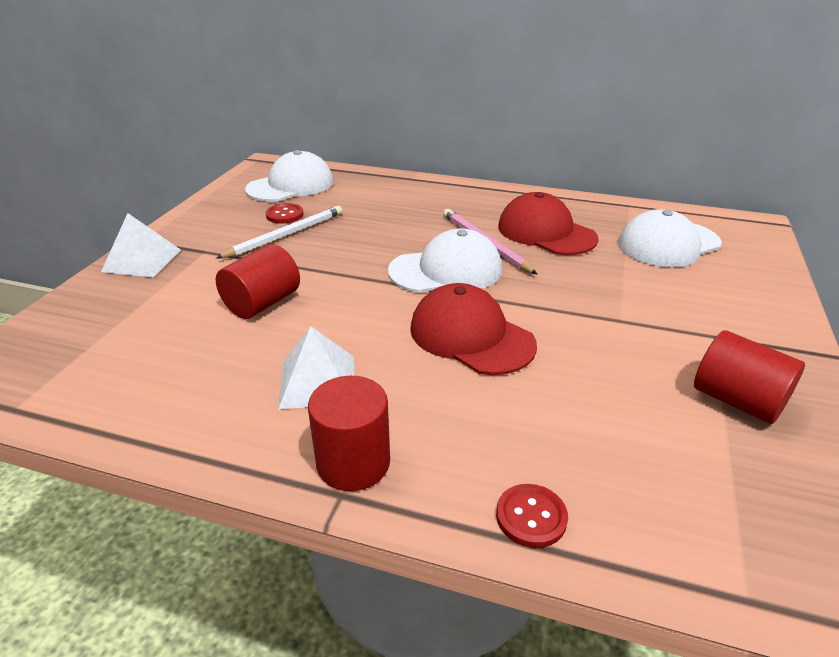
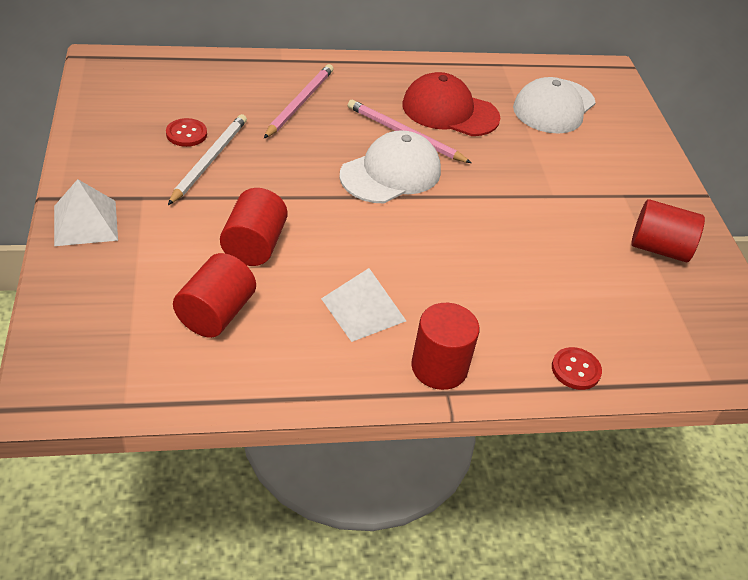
camera: 30 degrees left, 10 degrees up
(173, 351) = (216, 314): none -> red cylinder
(291, 185) = (159, 90): white cap -> none
(402, 207) = (300, 103): none -> pink pencil
(471, 336) = (453, 237): red cap -> none

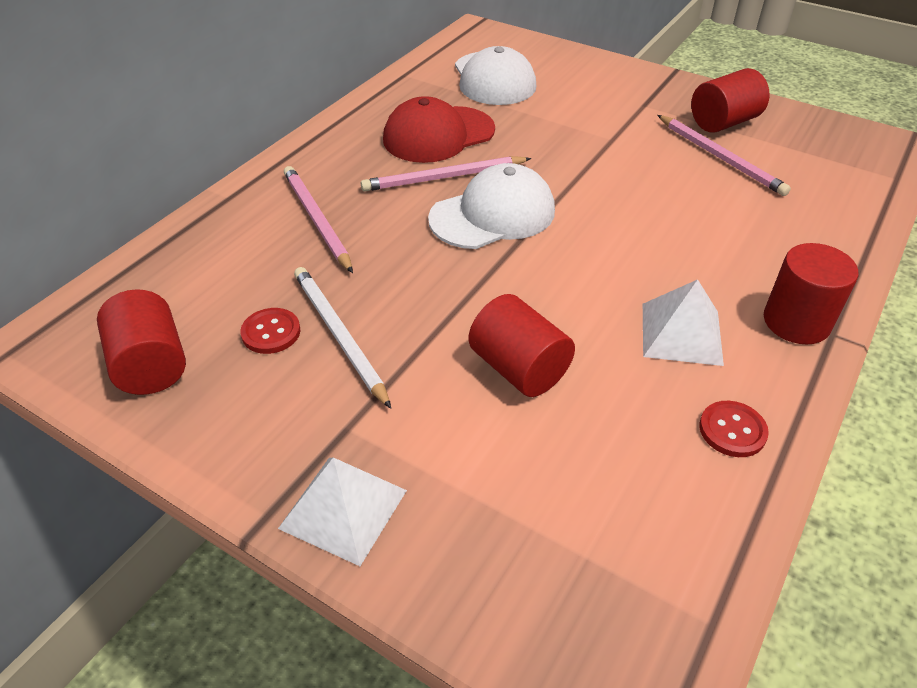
camera: 45 degrees left, 0 degrees up
(216, 314) = (609, 456): red cylinder -> red cylinder (151, 365)
(391, 173) = (493, 214): white cap -> white cap turned 60 degrees clockwise
(575, 370) = (845, 240): red button -> red button (732, 430)
(604, 262) = (720, 157): none -> pink pencil

